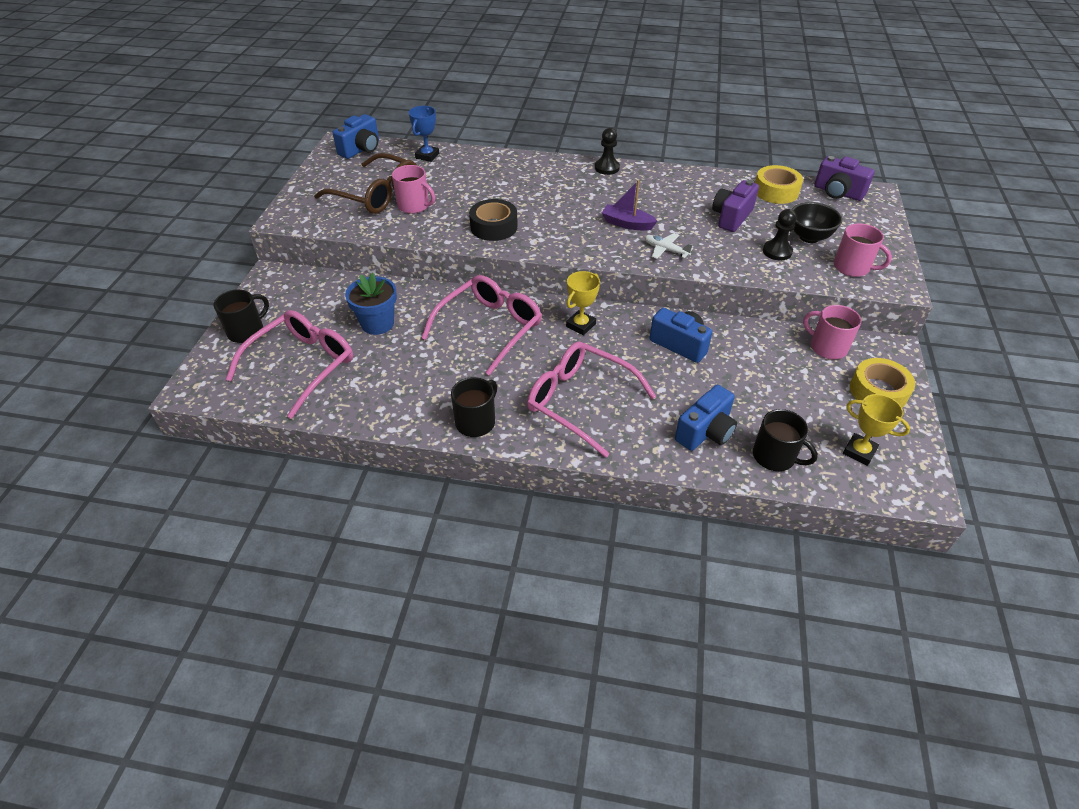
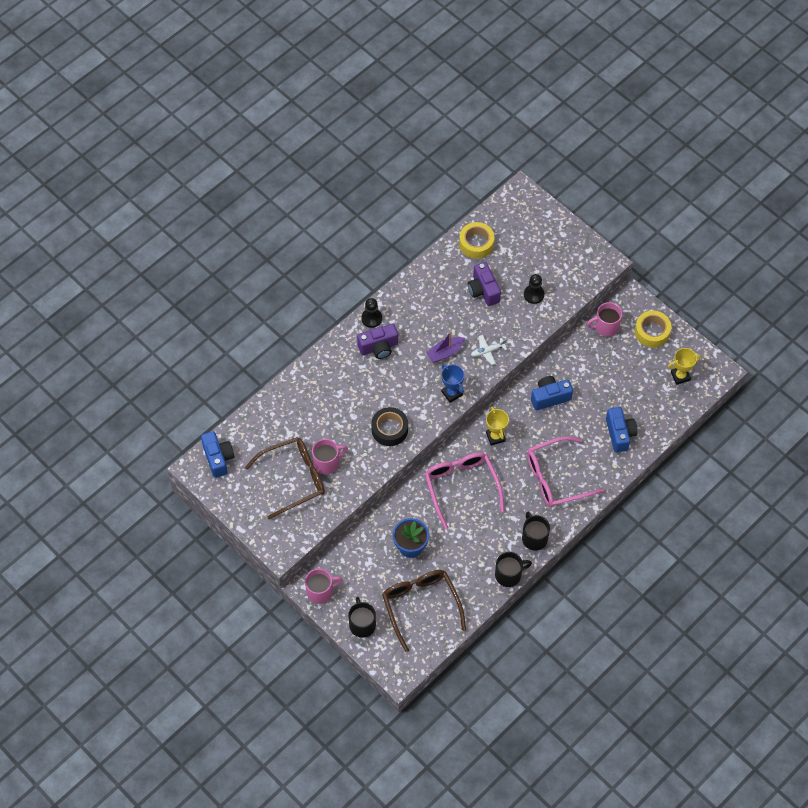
camera: 55 degrees left, 15 degrees up
(302, 366) = (421, 606): pink glasses -> brown glasses
(427, 156) = (264, 420): blue trophy -> blue trophy (452, 393)
(775, 456) = (656, 415): black mug -> black mug (509, 575)
(809, 237) = (534, 266): black bowl -> none
(838, 192) = (504, 211): purple camera -> purple camera (379, 347)
(852, 267) = (576, 270): pink mug -> pink mug (320, 591)

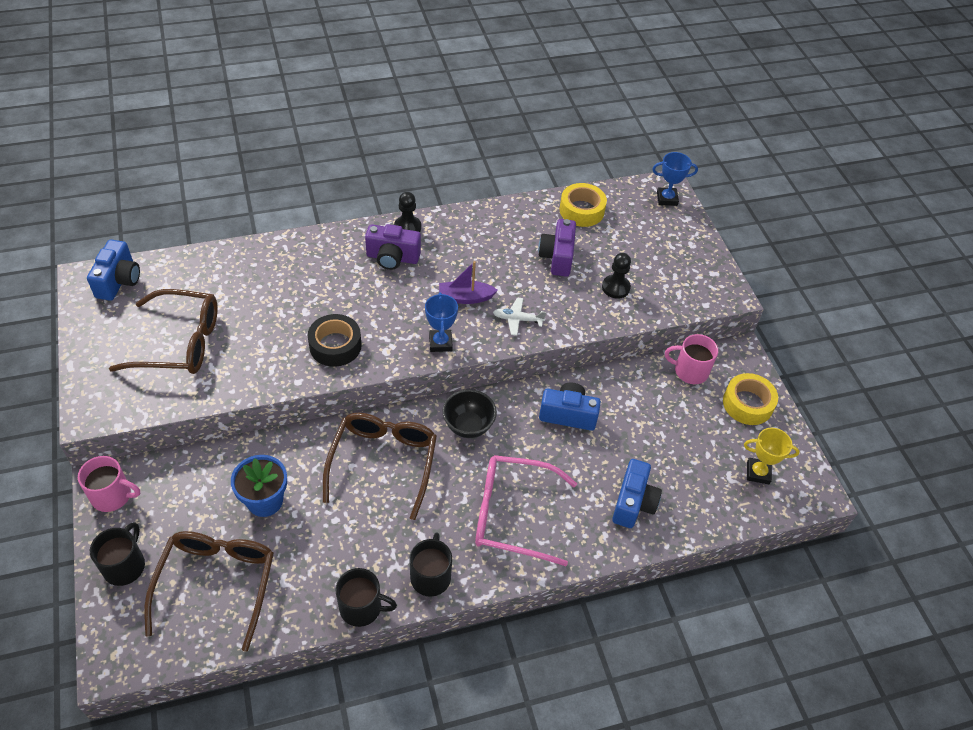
camera: 25 degrees right, 10 degrees down
(327, 462) = (232, 345): pink mug -> none
(461, 487) = (383, 463): pink glasses -> brown glasses
(495, 437) = (468, 426): yellow trophy -> black bowl
(526, 203) = (667, 199): none -> blue trophy

